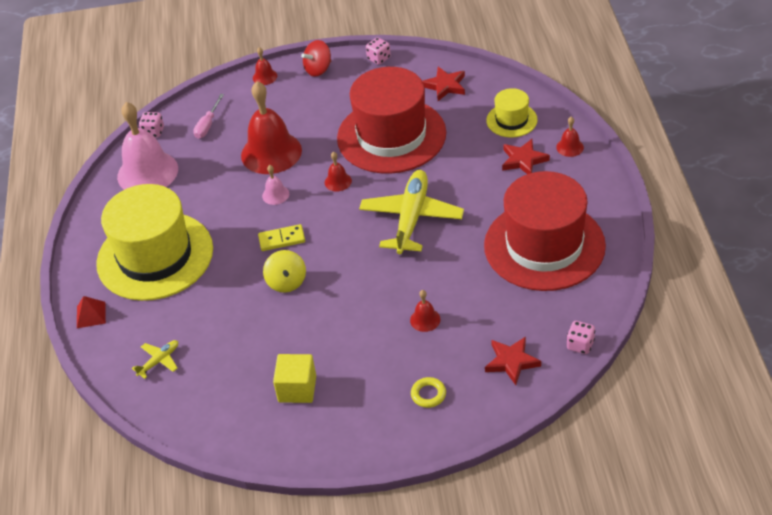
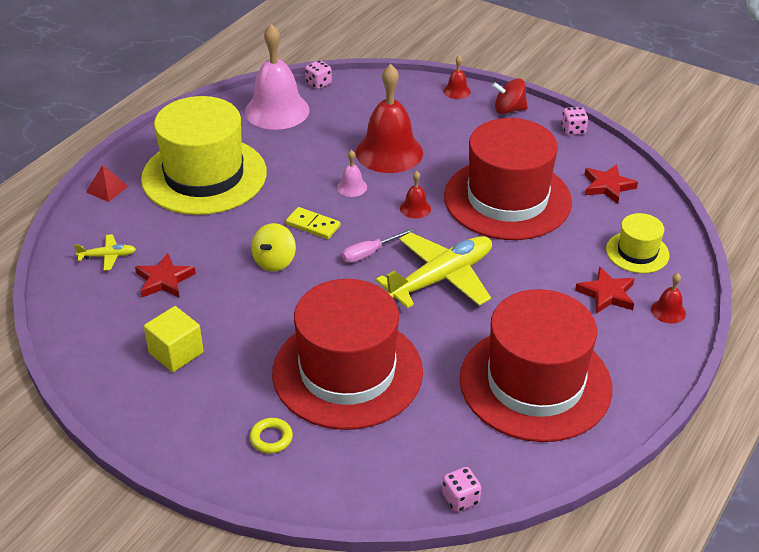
camera: 35 degrees right, 5 degrees down
(208, 125) = (366, 102): pink screwdriver -> pink screwdriver (369, 253)
(425, 319) = (347, 372): red bell -> red hat
(511, 362) = (378, 465): red star -> red star (164, 280)

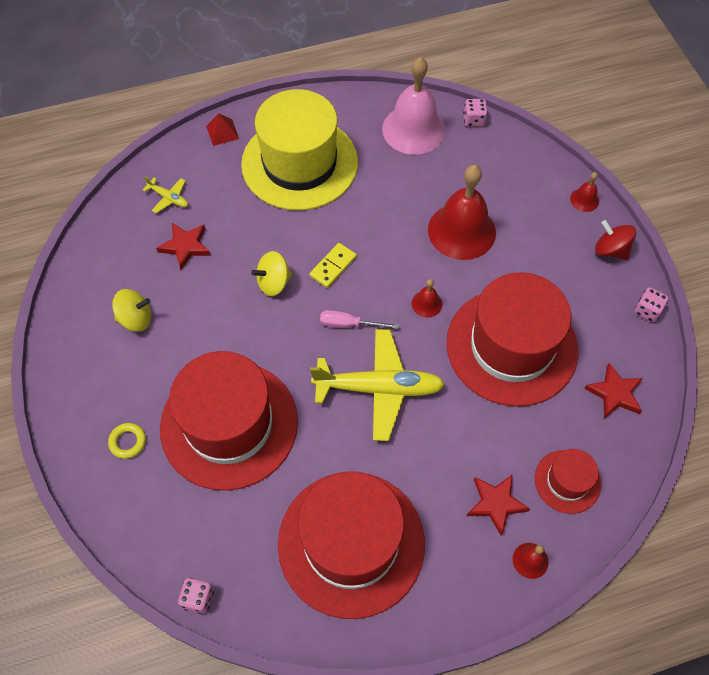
camera: 40 degrees right, 20 degrees up
(176, 353) = (136, 319): yellow cube -> yellow spinning top
(313, 225) = (333, 266): yellow domino -> yellow domino turned 60 degrees clockwise
(352, 187) = (398, 248): pink bell -> none
(637, 252) = (567, 481): yellow hat -> red hat

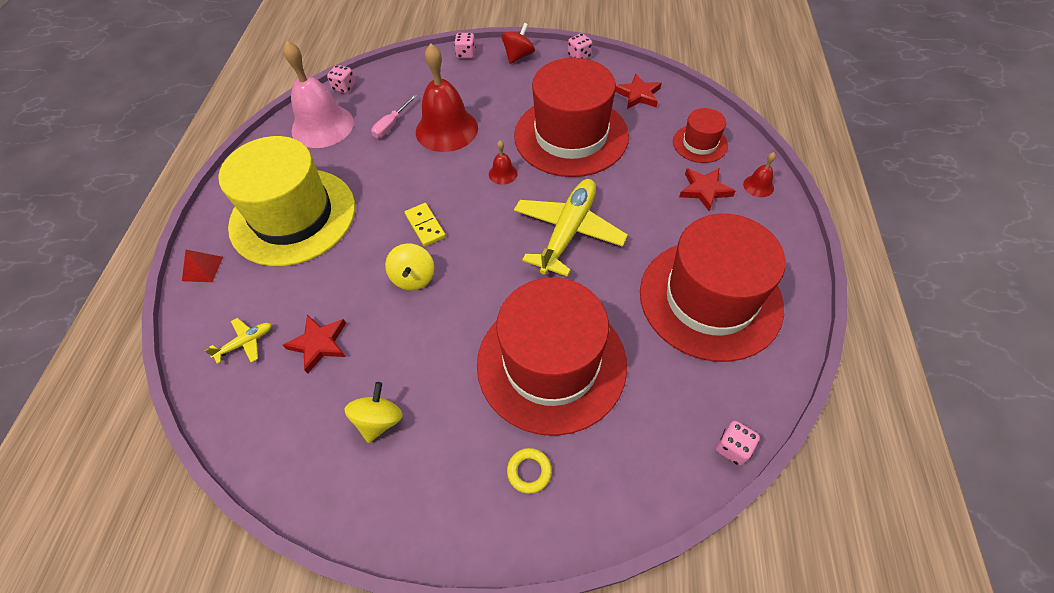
camera: 65 degrees left, 5 degrees down
(349, 324) = (492, 233): pink screwdriver -> pink screwdriver (391, 125)
(584, 200) = (466, 54): red bell -> pink dice
(611, 250) = (518, 56): red spinning top -> red spinning top turned 150 degrees clockwise

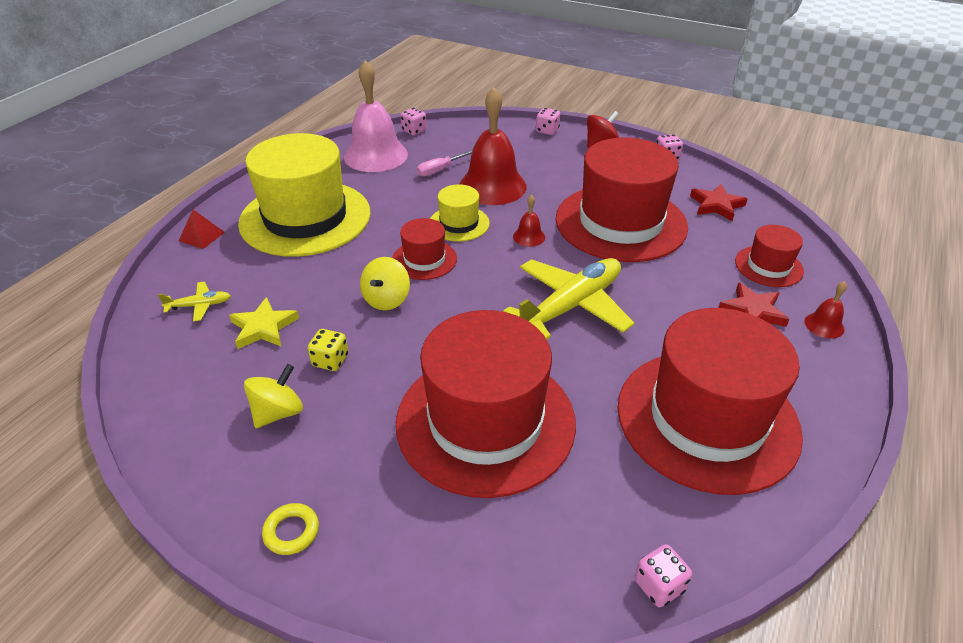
camera: 20 degrees right, 15 degrees down
(319, 344) = (263, 327): red star -> yellow star
(397, 355) = (330, 361): none -> yellow dice
(425, 226) = (424, 259): yellow domino -> red hat
(437, 178) = (459, 223): none -> yellow hat
(529, 471) = (402, 517): yellow ring -> yellow ring (291, 531)

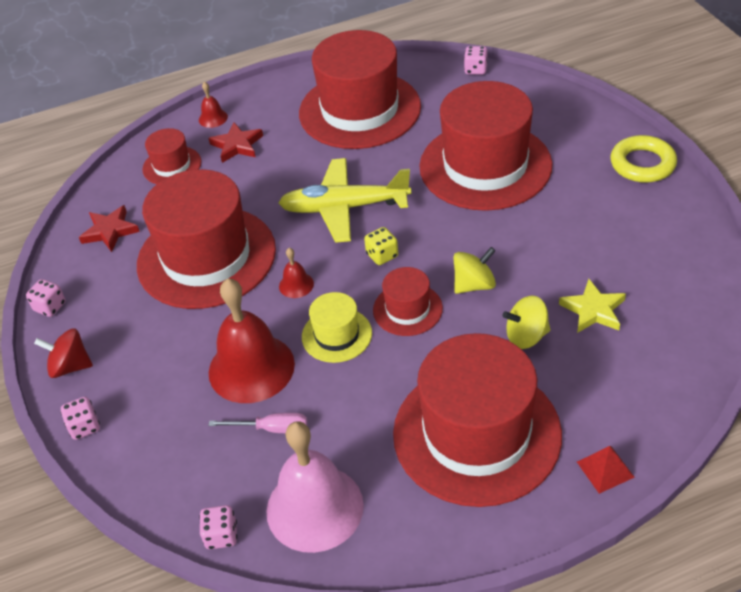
camera: 135 degrees left, 5 degrees up
(199, 305) = (641, 364): yellow plane -> none
(278, 412) = (616, 233): yellow spinning top -> yellow spinning top (526, 336)
(291, 531) = (642, 164): yellow ring -> yellow ring, size x1.79
(305, 218) = (477, 433): yellow hat -> red hat
(330, 361) = (556, 253): yellow dice -> yellow dice (382, 255)

